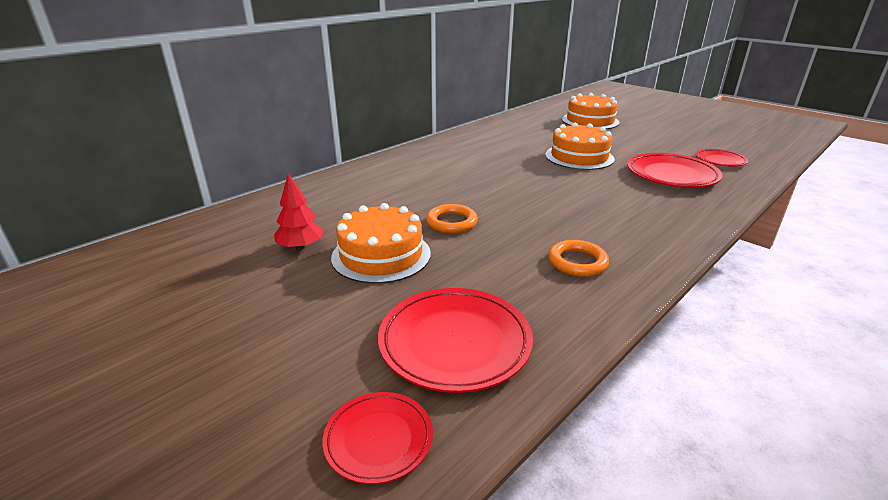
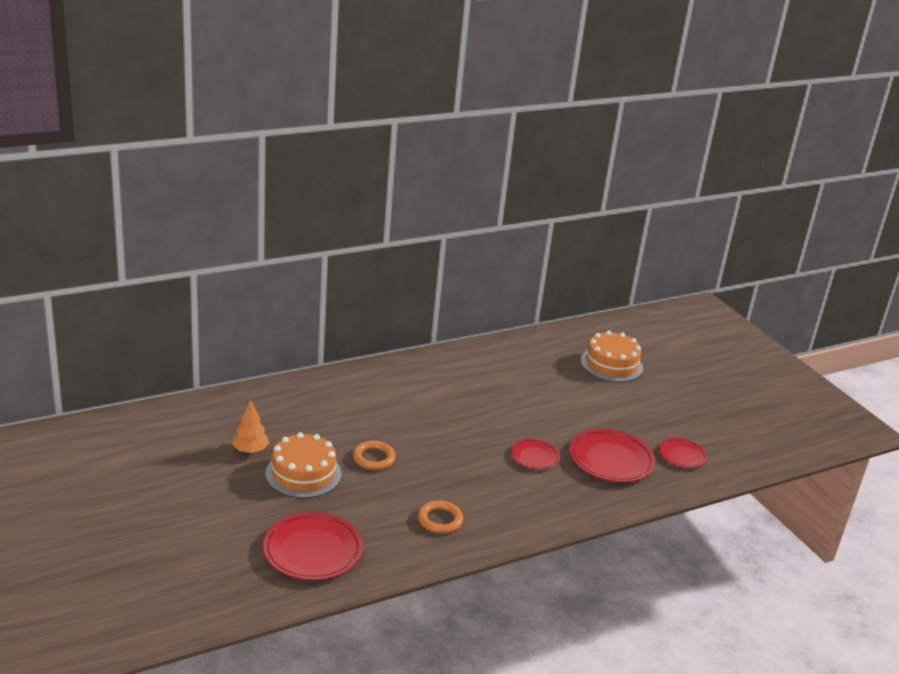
camera: 15 degrees right, 0 degrees up
(301, 247) = (250, 450): red tree -> orange tree
(378, 439) = (240, 588): red plate -> red plate (534, 457)
(579, 157) = (547, 414): orange cake -> none

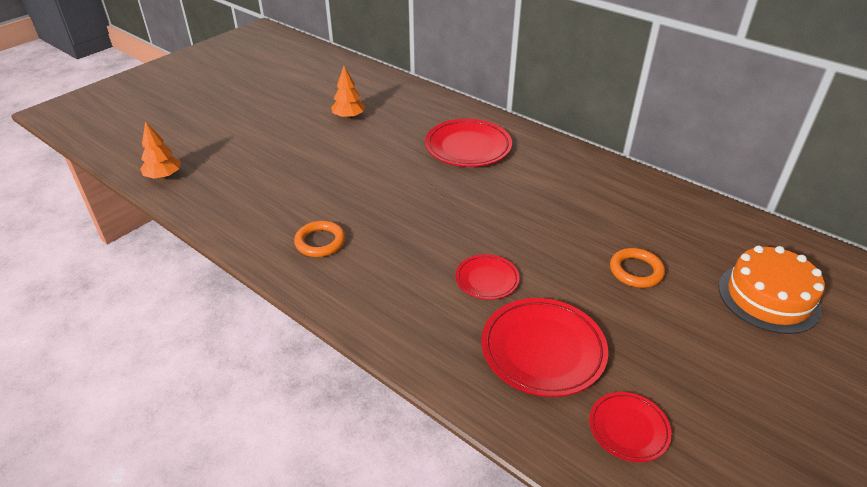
camera: 70 degrees right, 10 degrees up
(260, 593) = (164, 176): none -> orange tree
(303, 474) = (336, 149): orange cake -> none
(312, 551) = (231, 184): red plate -> red plate (468, 147)
(374, 458) = (389, 176): orange ring -> orange ring (636, 271)

